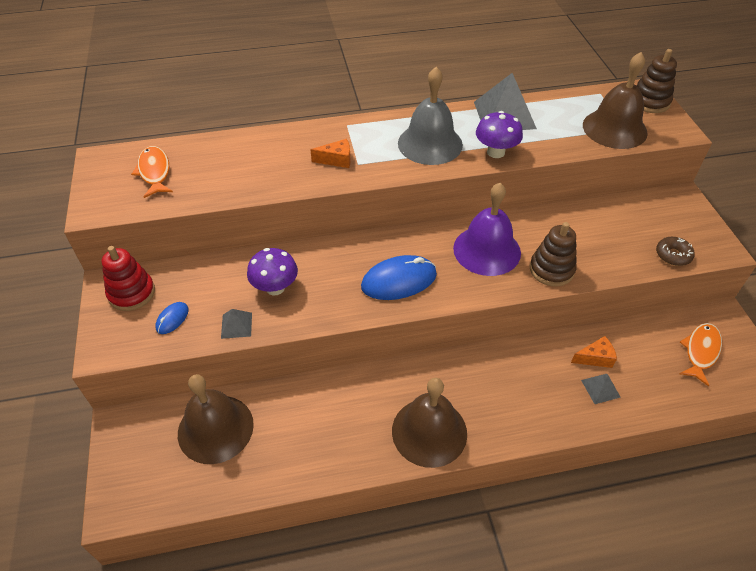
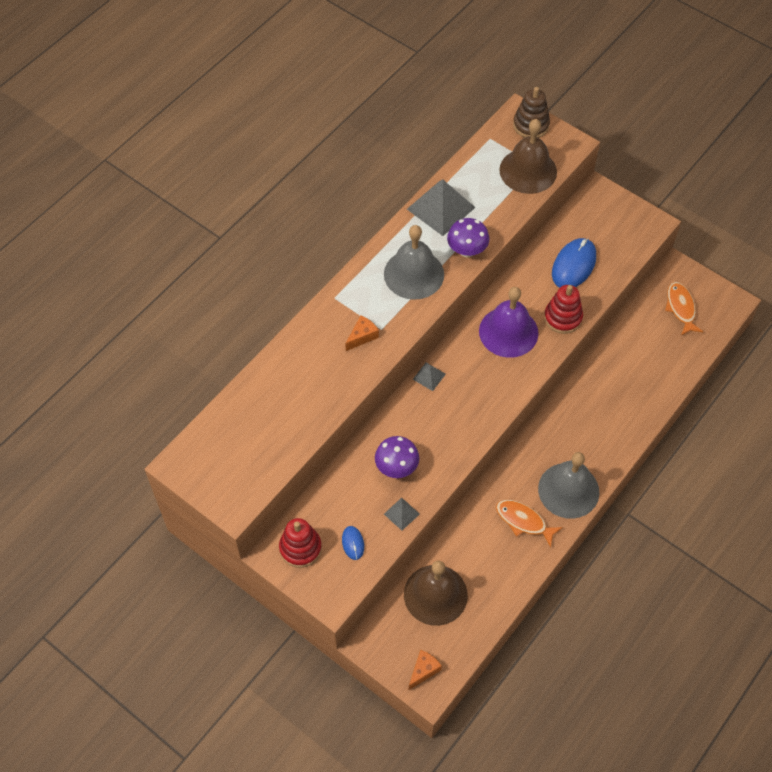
camera: 40 degrees left, 10 degrees up
(154, 172) = (238, 444): orange fish -> orange fish (523, 521)
(399, 280) = (473, 399): blue mouse -> blue mouse (573, 265)
(429, 432) = (568, 490): brown bell -> grey bell
(551, 269) = (563, 318): brown stacking toy -> red stacking toy
(595, 358) = (623, 360): orange cheese -> orange cheese (423, 670)
(600, 388) = (643, 381): grey pyramid -> grey pyramid (429, 376)
(673, 255) = (627, 250): brown donut -> none

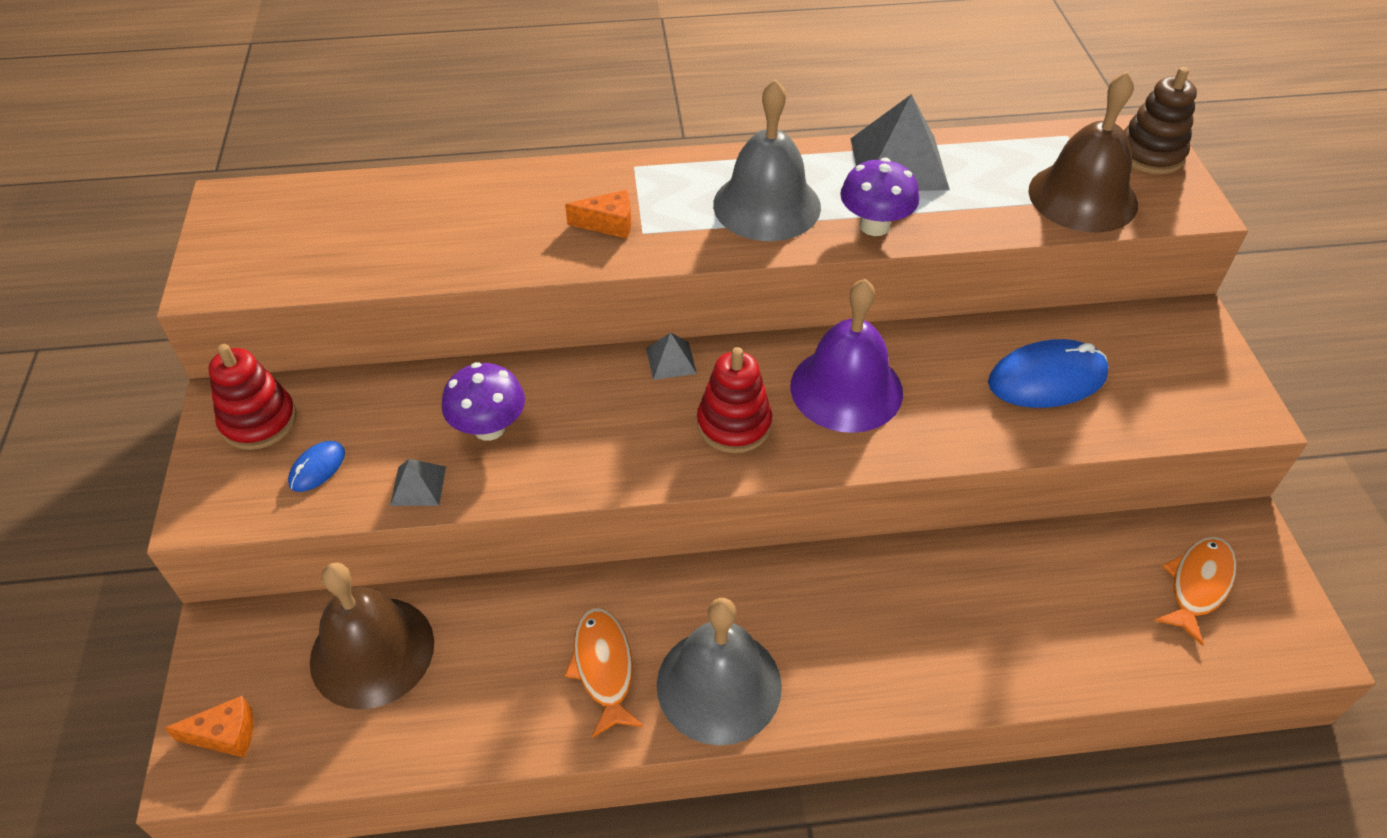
camera: 45 degrees right, 10 degrees down
(563, 318) = (951, 429): red stacking toy -> red stacking toy (734, 424)

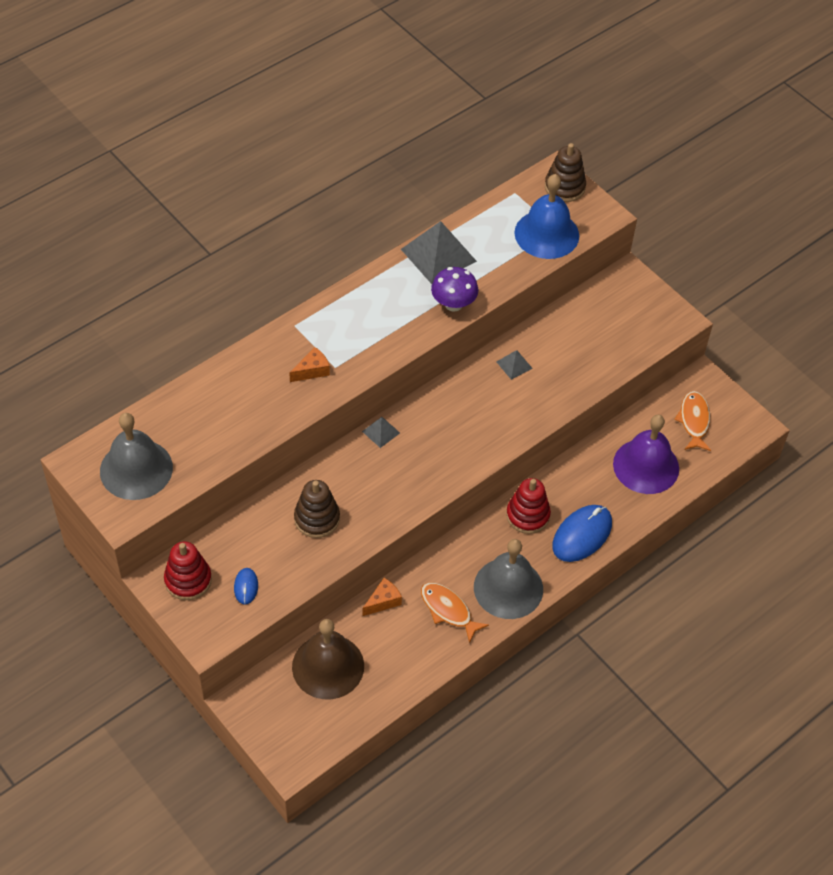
camera: 35 degrees left, 5 degrees up
(225, 735) = (291, 742): orange cheese -> orange cheese (383, 601)
(418, 486) = (308, 567): grey pyramid -> grey pyramid (514, 365)
(489, 428) = (317, 519): purple mushroom -> brown stacking toy
(734, 424) = (441, 452): red stacking toy -> red stacking toy (527, 515)
(767, 205) = (388, 317): grey bell -> grey bell (136, 469)
(846, 389) = (482, 403): purple bell -> purple bell (646, 466)
(1047, 379) = (576, 347): blue mouse -> blue mouse (582, 535)
(1082, 197) = (546, 234): brown bell -> blue bell

